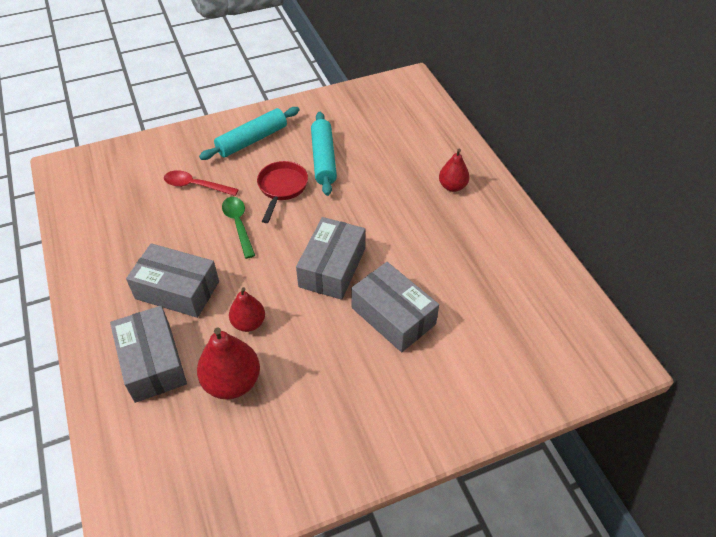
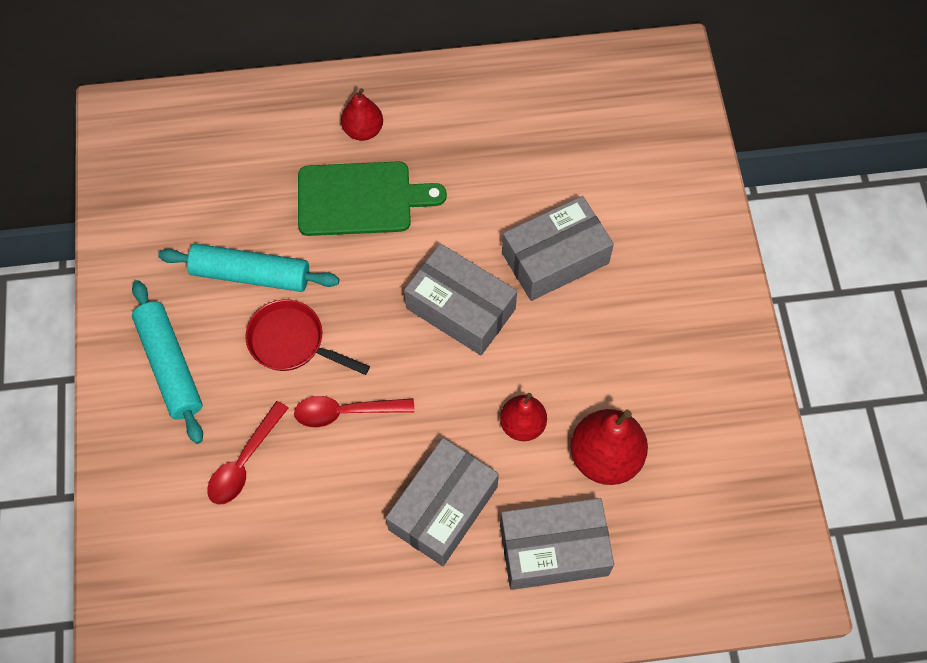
camera: 75 degrees left, 15 degrees up
(238, 224) = (346, 412): green spoon -> red spoon
(398, 197) = (360, 199): none -> green cutting board

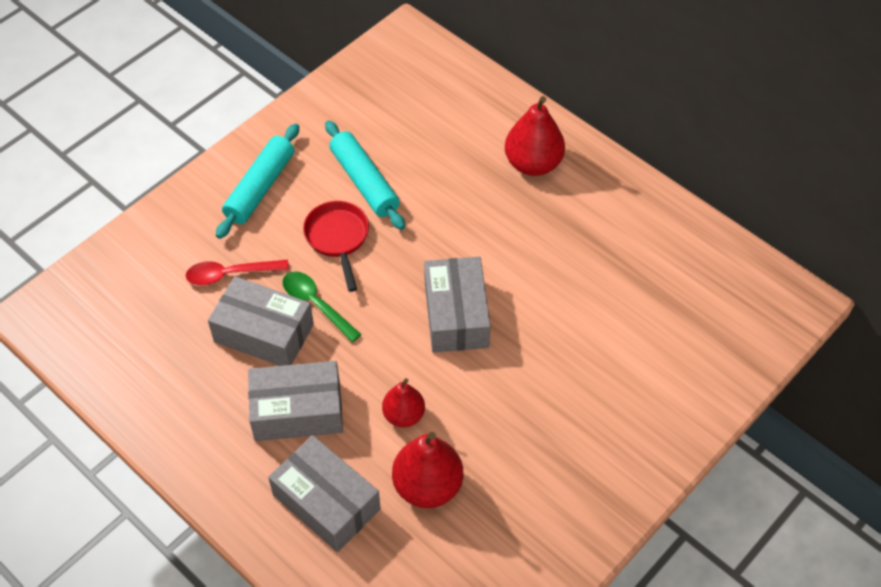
camera: 50 degrees right, 10 degrees down
(346, 412) = (316, 304): red spoon -> green spoon
(360, 199) = (480, 199): green cutting board -> none
(363, 130) = (533, 164): red pear -> red pear, size x1.60
(555, 258) = (553, 344): grey box -> grey box (264, 333)

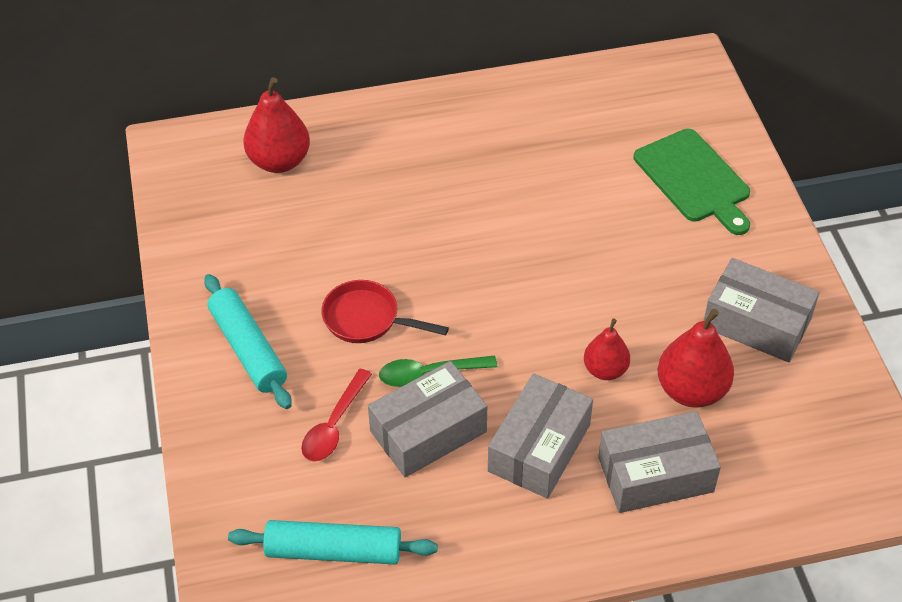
camera: 55 degrees left, 5 degrees down
(364, 182) = (318, 265): turquoise rolling pin -> turquoise rolling pin (333, 550)
(456, 315) = (527, 277): grey box -> grey box (756, 323)
(533, 164) = (409, 139): red pear -> red pear (279, 161)
(659, 374) = (694, 179): none -> green cutting board

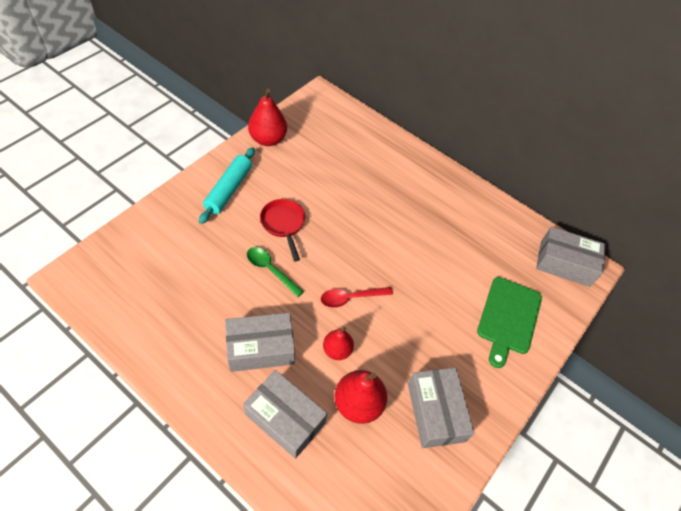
camera: 45 degrees right, 5 degrees up
(279, 161) = (348, 136): red pear -> red pear (268, 139)
(333, 550) = (134, 293): turquoise rolling pin -> none
(334, 425) = (209, 249): red spoon -> red spoon (351, 298)
(428, 431) = (234, 290): grey box -> grey box (564, 263)

